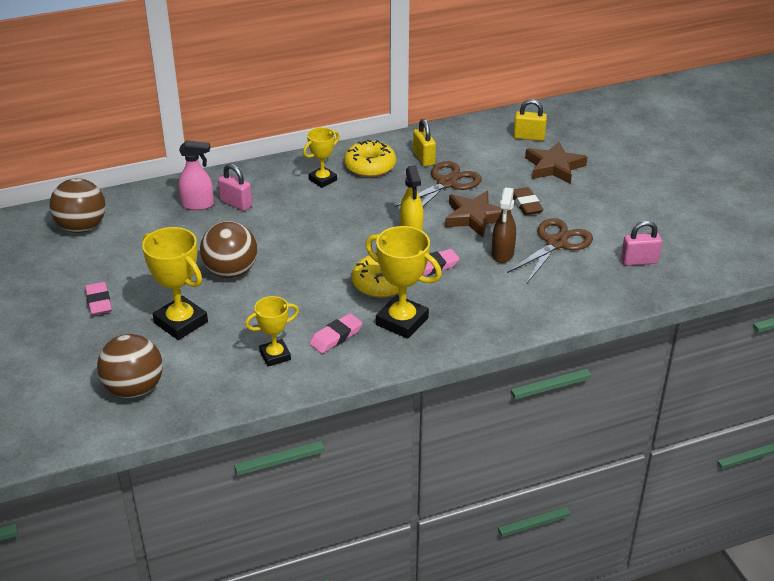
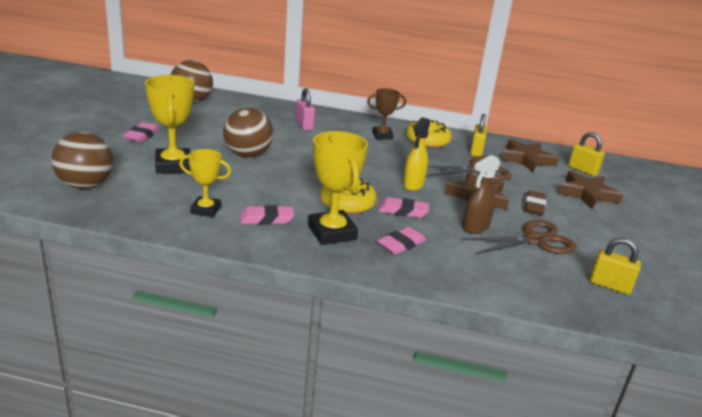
camera: 30 degrees right, 10 degrees down
(198, 204) = (278, 117): pink spray bottle -> none
(322, 180) = (382, 135): yellow trophy -> brown trophy
(465, 303) = (401, 244): none -> pink eraser
(474, 146) = (527, 159): none -> brown star
(639, 261) = (609, 285): pink padlock -> yellow padlock

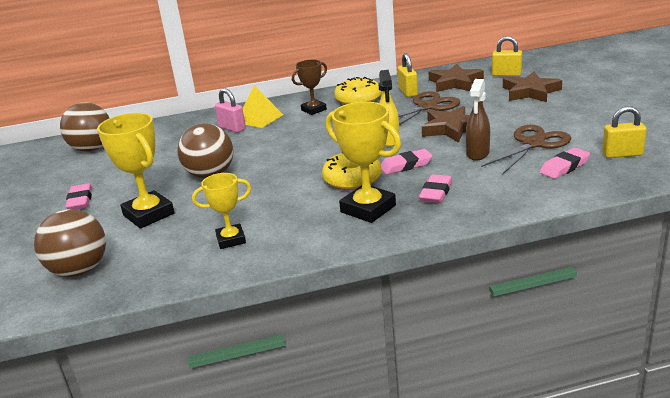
camera: 20 degrees left, 0 degrees up
(266, 219) = (297, 223): pink eraser -> pink eraser (564, 167)
(333, 126) = (259, 118): none -> yellow pyramid
(534, 206) = (502, 118): brown eraser -> none

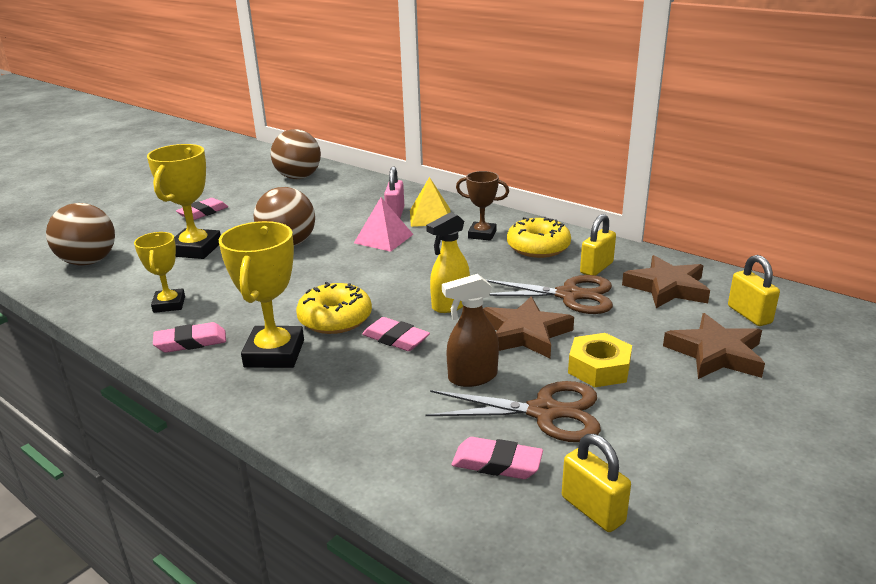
camera: 50 degrees right, 0 degrees up
(231, 240) = (169, 304): yellow trophy -> yellow trophy turned 45 degrees clockwise
(264, 140) = (383, 238): none -> pink pyramid
(436, 193) = (342, 384): pink eraser -> pink eraser (191, 342)
(509, 120) = (599, 368): none -> yellow nut

